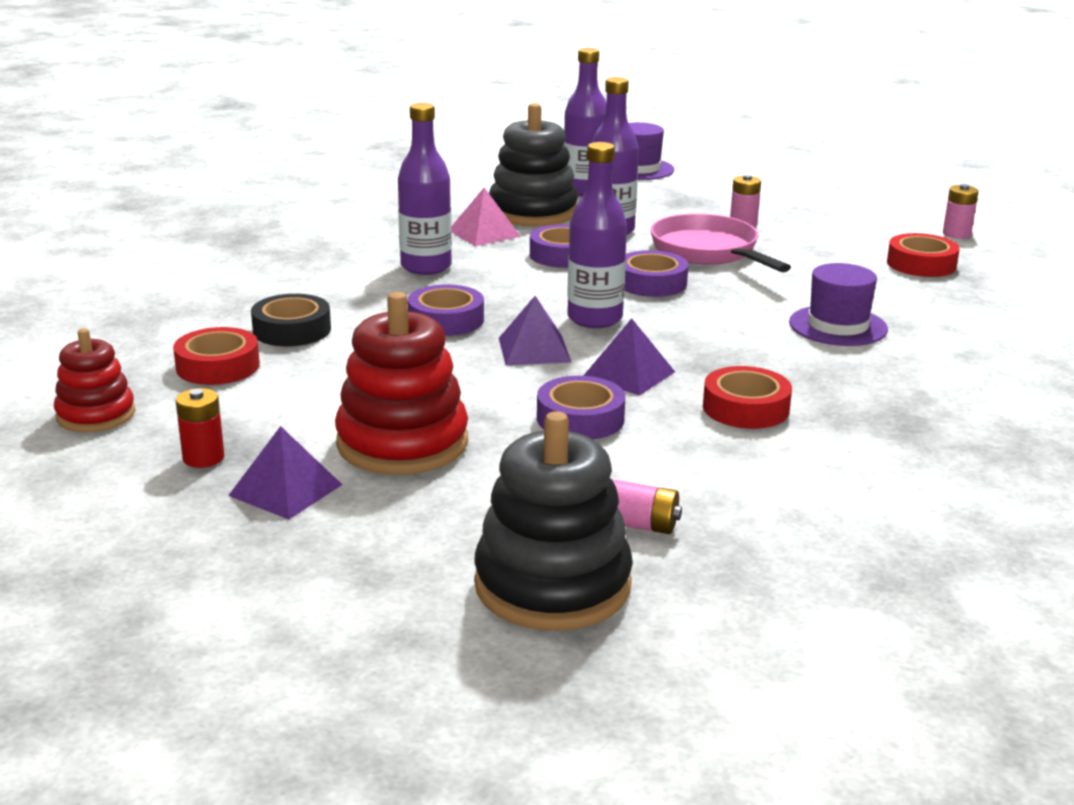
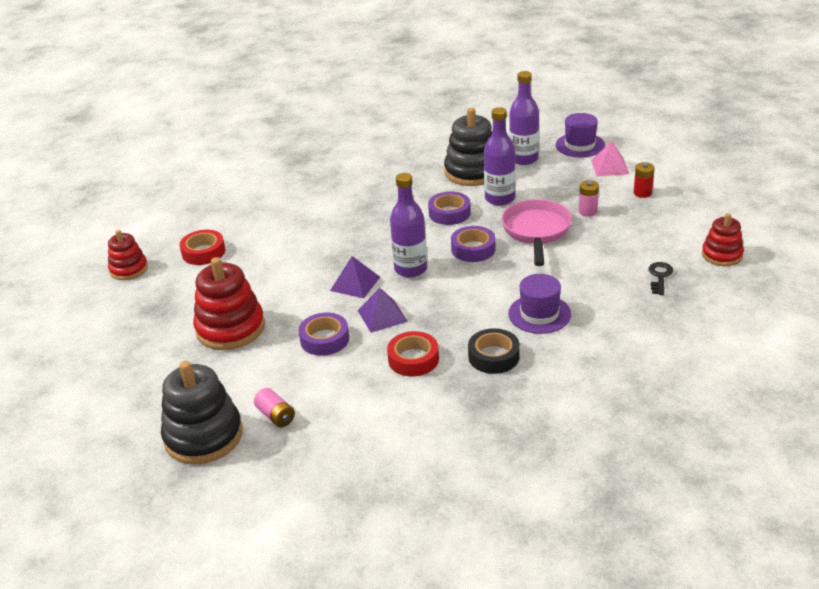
camera: 35 degrees right, 10 degrees up
(203, 458) = (145, 310): red battery -> red battery (642, 193)
(285, 490) = (157, 340): purple pyramid -> none
(292, 330) = (258, 236): black tape -> black tape (493, 356)
(426, 267) = (367, 204): purple bottle -> none
(446, 320) = (335, 249): purple tape -> none
(484, 233) = (426, 184): pink pyramid -> pink pyramid (610, 167)
(921, 264) = (660, 276): red tape -> black key
(956, 234) = (722, 255): pink battery -> red stacking toy

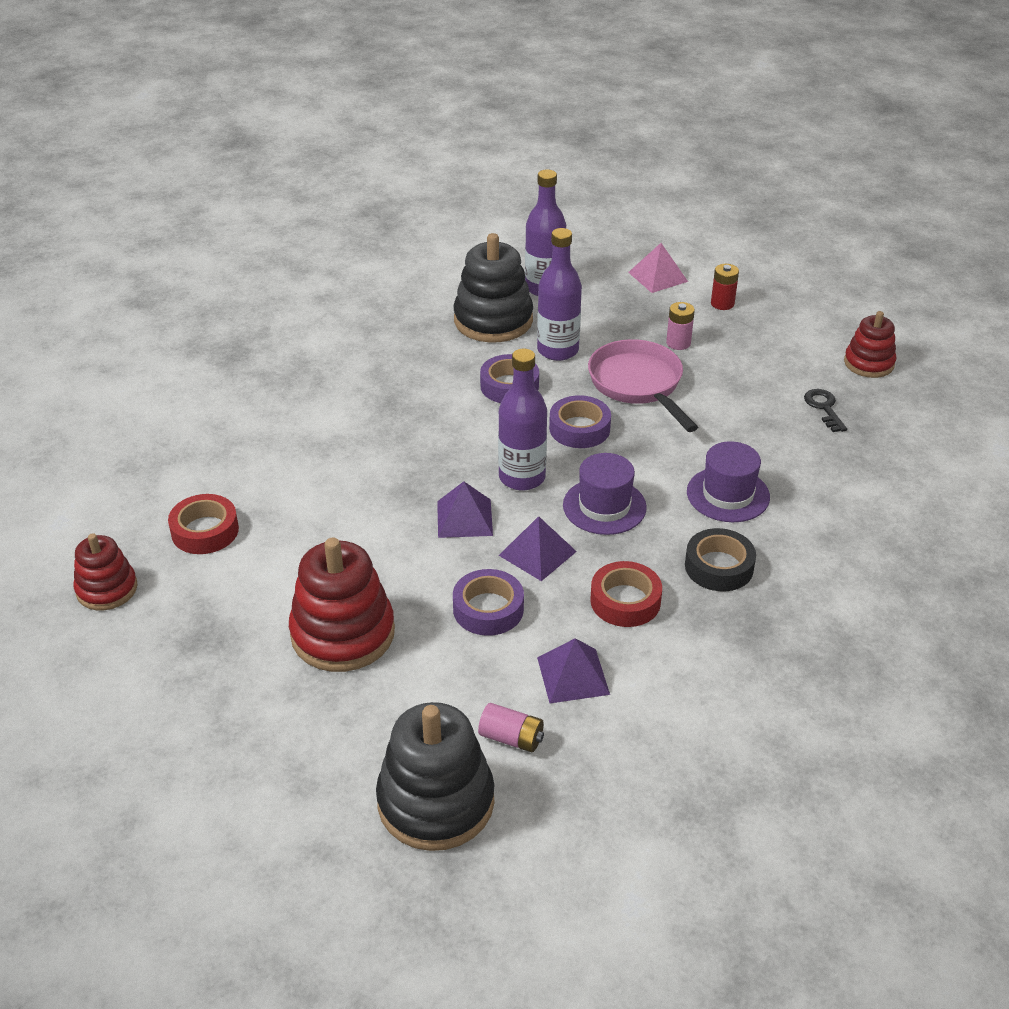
camera: 30 degrees left, 5 degrees up
(343, 392) = (573, 675): none -> purple pyramid
(580, 145) = (599, 255): purple hat -> purple hat (604, 506)

